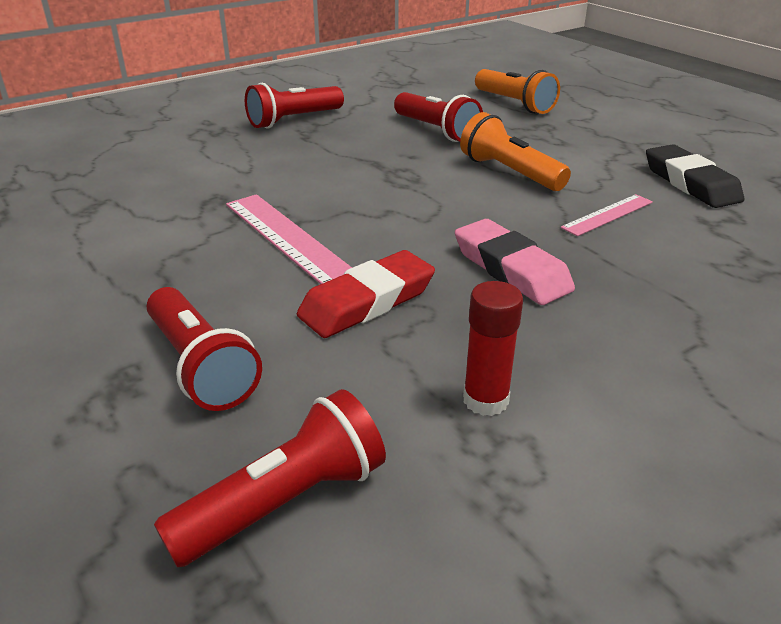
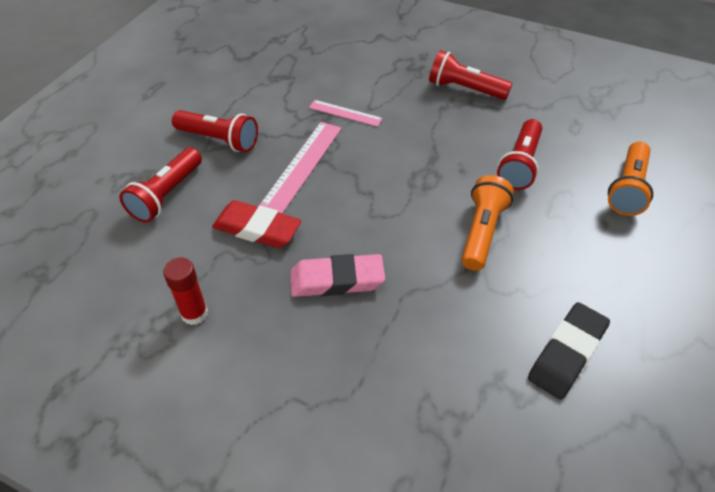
camera: 60 degrees right, 15 degrees up
(285, 502) = (92, 269): red flashlight -> red flashlight (219, 140)
(511, 269) = (337, 280): pink eraser -> pink eraser turned 60 degrees clockwise
(607, 215) = (457, 310): pink ruler -> pink ruler (345, 113)

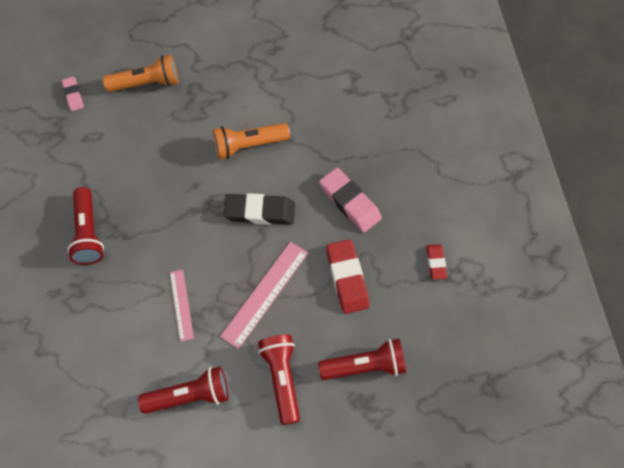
camera: 125 degrees left, 15 degrees up
(194, 313) = (436, 263): red glue stick -> red eraser
(302, 165) = (265, 294): pink ruler -> pink ruler turned 45 degrees counterclockwise
(520, 165) = (164, 153): red flashlight -> red flashlight (190, 396)
(567, 353) = (310, 67): black eraser -> black eraser (260, 212)
(640, 132) = (73, 95): none -> pink eraser

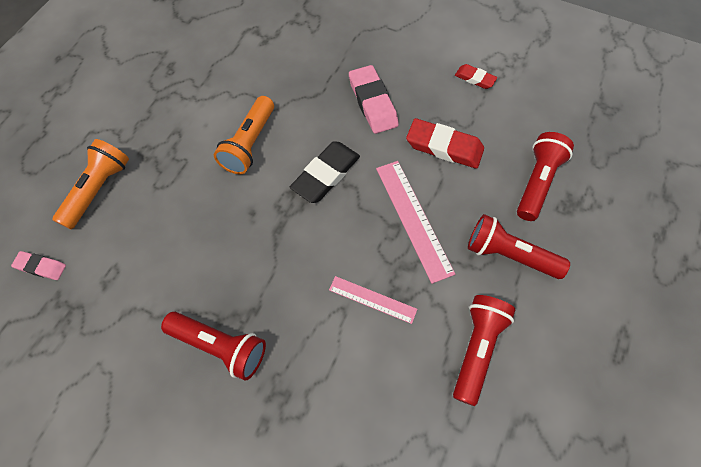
camera: 55 degrees left, 0 degrees up
(350, 202) = (372, 103): pink eraser -> pink eraser turned 75 degrees clockwise

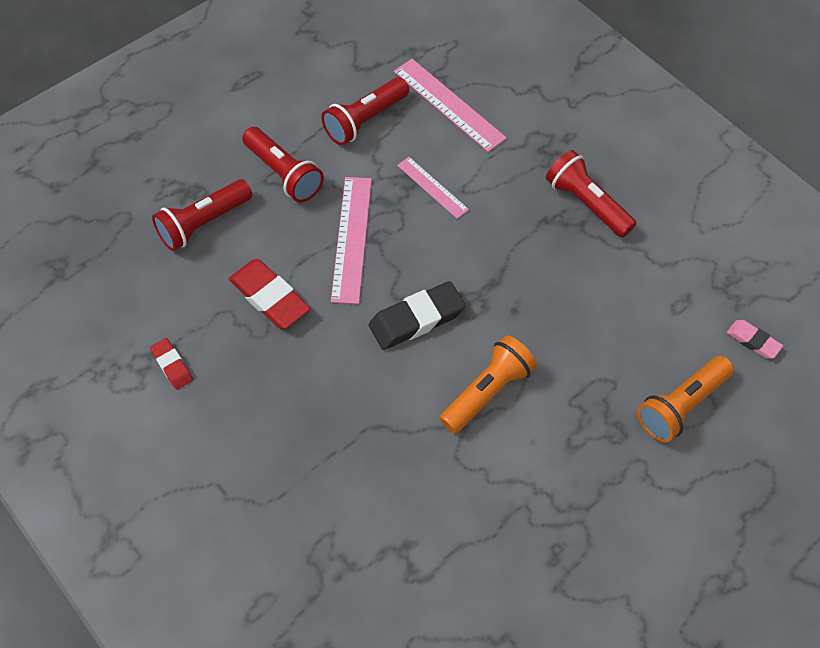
camera: 155 degrees left, 5 degrees down
(372, 103) = (315, 385): pink eraser -> none
(406, 411) = (448, 105): none -> pink ruler

